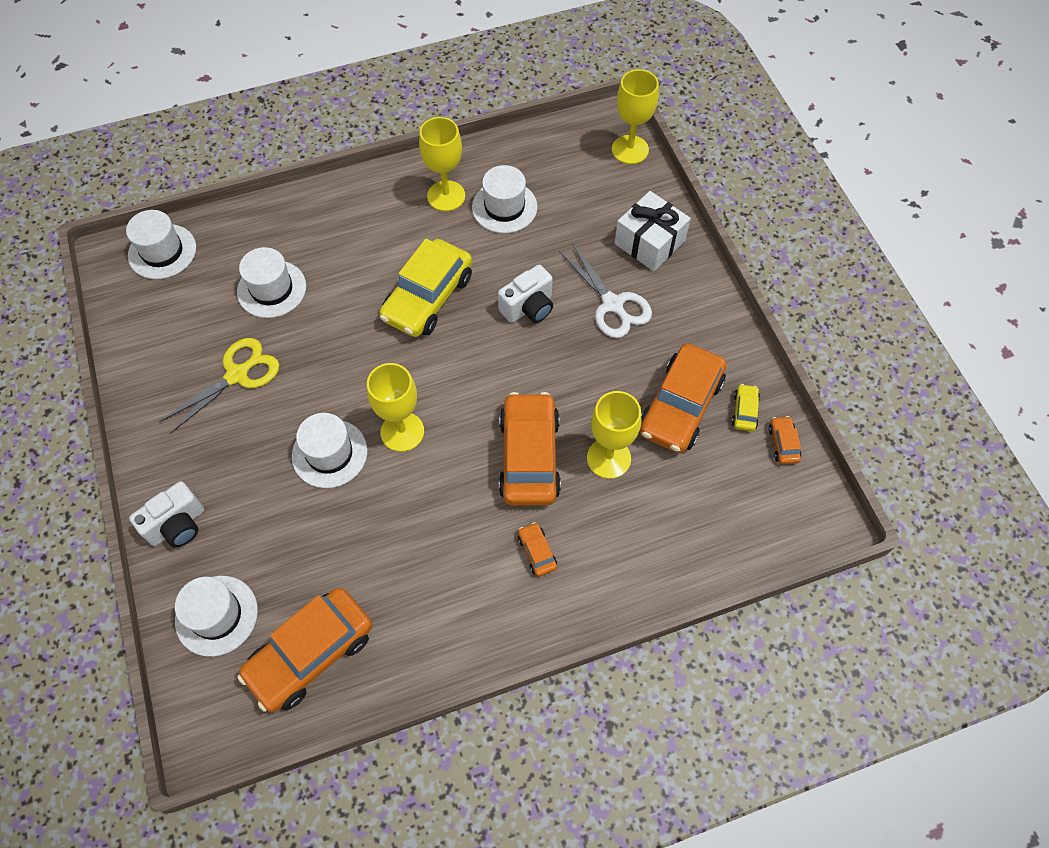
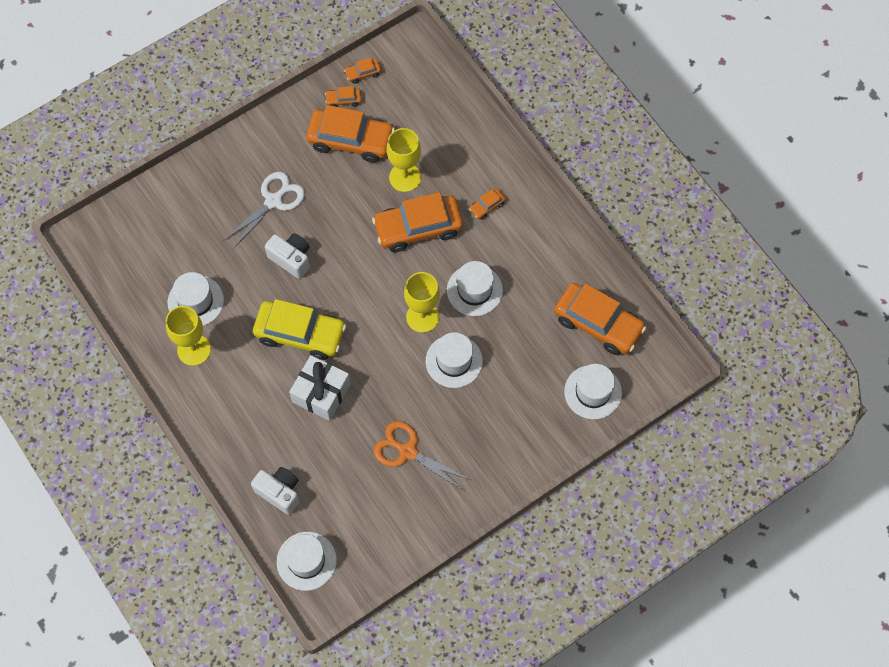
camera: 105 degrees left, 5 degrees up
(177, 525) = (539, 444): white camera -> white camera (279, 492)
(237, 375) = (408, 451): yellow scissors -> orange scissors
(271, 289) = (322, 456): white hat -> white hat (474, 290)
(630, 150) = (111, 219): yellow goblet -> none
(649, 242) = (207, 187): white gift -> white gift (321, 393)
(744, 411) = (343, 100): yellow car -> orange car

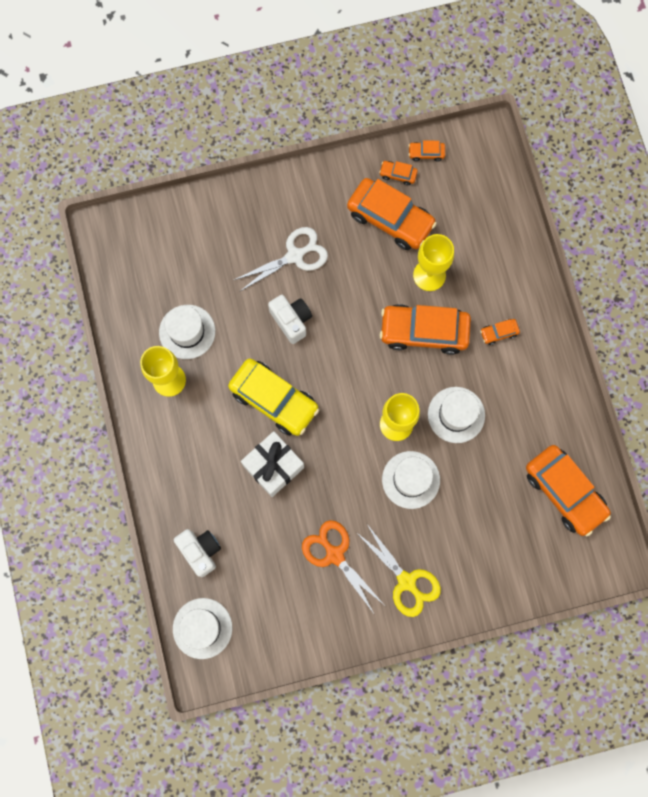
camera: 20 degrees right, 10 degrees up
(483, 451) = (406, 581): none -> yellow scissors
(593, 392) = (534, 560): white hat -> none

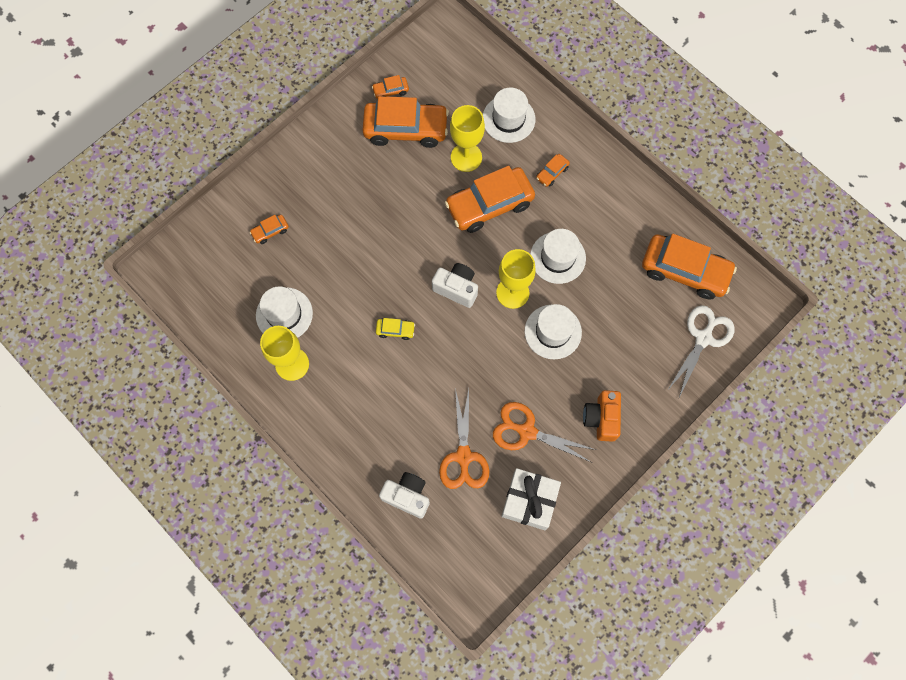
camera: 30 degrees left, 5 degrees down
(202, 628) = (449, 563): white hat -> white hat (508, 119)
(268, 545) = (463, 456): none -> orange scissors
(273, 466) = (428, 386): white gift -> white gift (529, 501)
(274, 400) = (395, 330): yellow car -> yellow car, size x0.43
(291, 321) = (371, 256): white camera -> white camera (456, 288)
(294, 256) = (342, 201): white scissors -> white scissors (703, 338)
(406, 581) = (601, 418): yellow scissors -> orange camera
(426, 153) = (404, 62): orange car -> orange car (270, 231)

